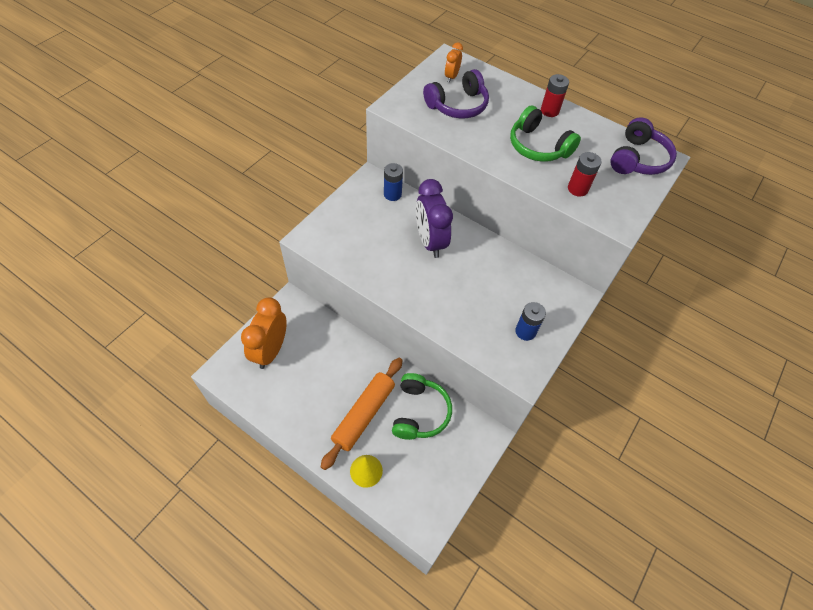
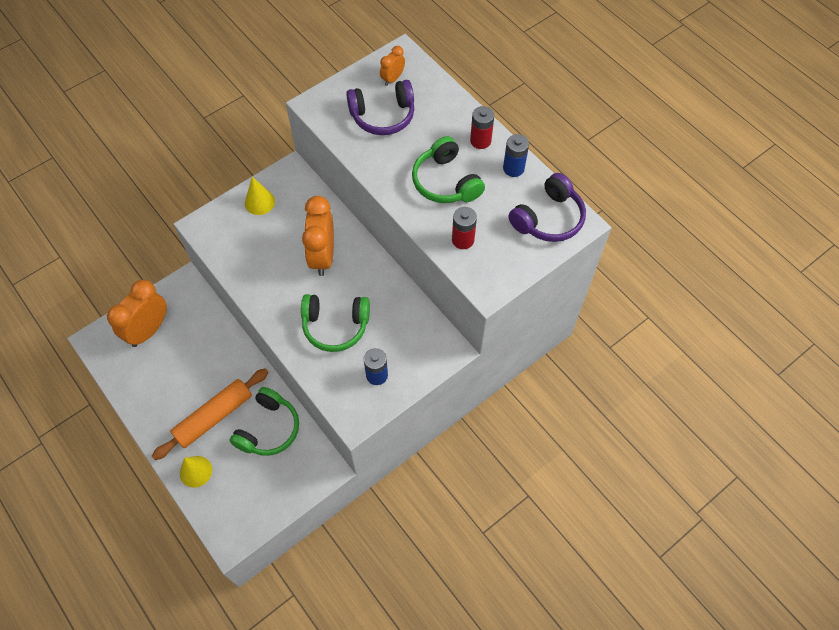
camera: 20 degrees right, 5 degrees up
(353, 208) = (259, 202): none -> yellow cone
(392, 194) = (306, 194): blue battery -> blue battery (513, 168)
(430, 241) = (322, 256): purple clock -> orange clock
(468, 297) = (335, 326): none -> green headphones

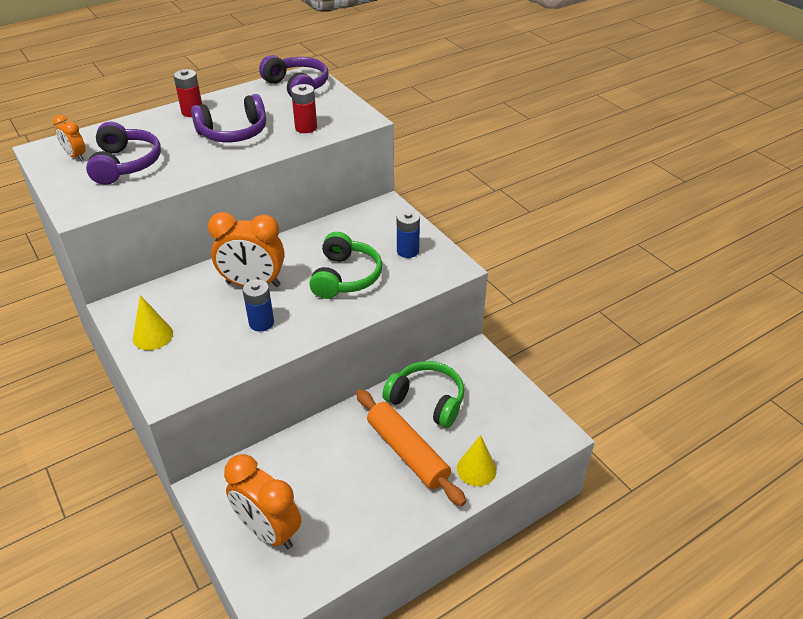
camera: 85 degrees left, 20 degrees down
(445, 182) = (233, 133): green headphones -> purple headphones
(513, 168) = (234, 98): blue battery -> blue battery (261, 323)

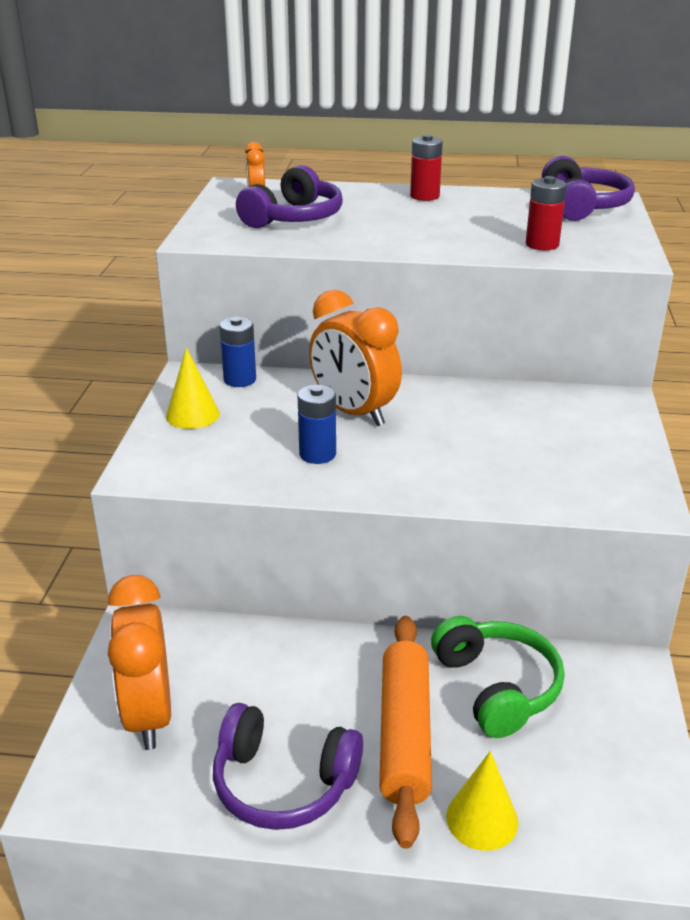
camera: 40 degrees right, 10 degrees down
(233, 133) = (446, 225): purple headphones -> purple headphones (283, 783)
(345, 277) = (474, 452): green headphones -> none
(408, 251) = (594, 459): blue battery -> blue battery (240, 379)

